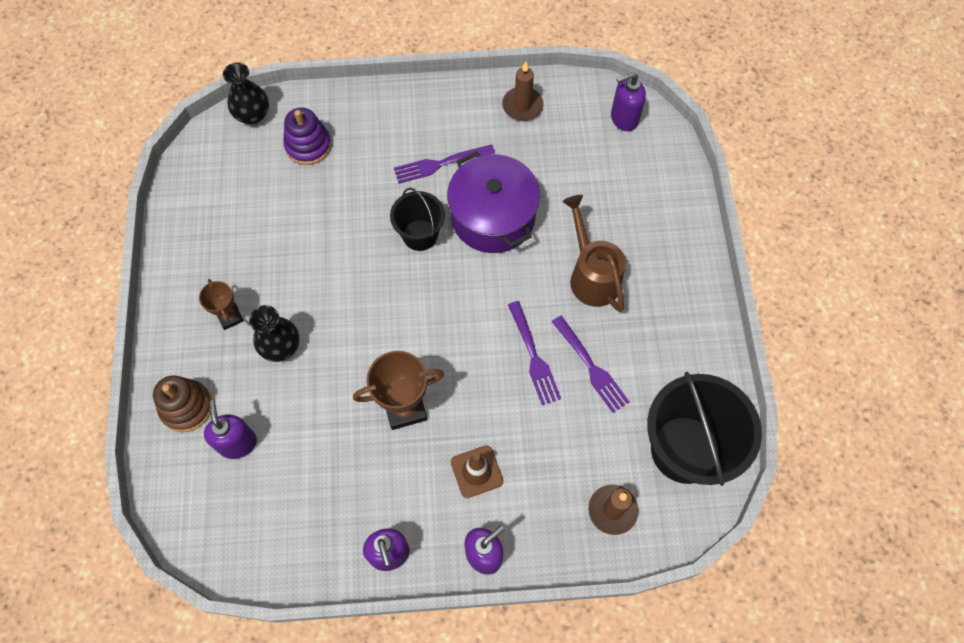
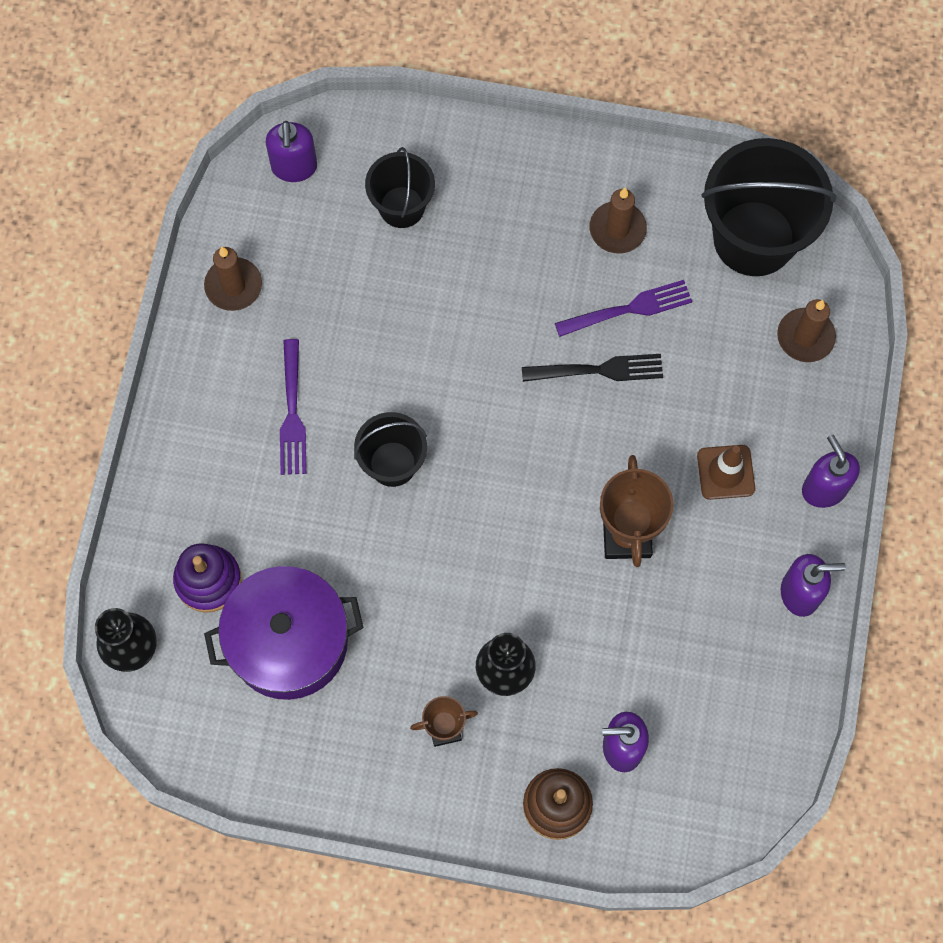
camera: 75 degrees left, 5 degrees up
(493, 217) = (392, 367): purple pot -> purple pot (288, 641)
(533, 356) = (597, 370): purple fork -> black fork
(591, 275) = (509, 273): brown watering can -> none
(618, 192) = (402, 207): none -> black bucket
(655, 343) = (617, 229): none -> brown candle

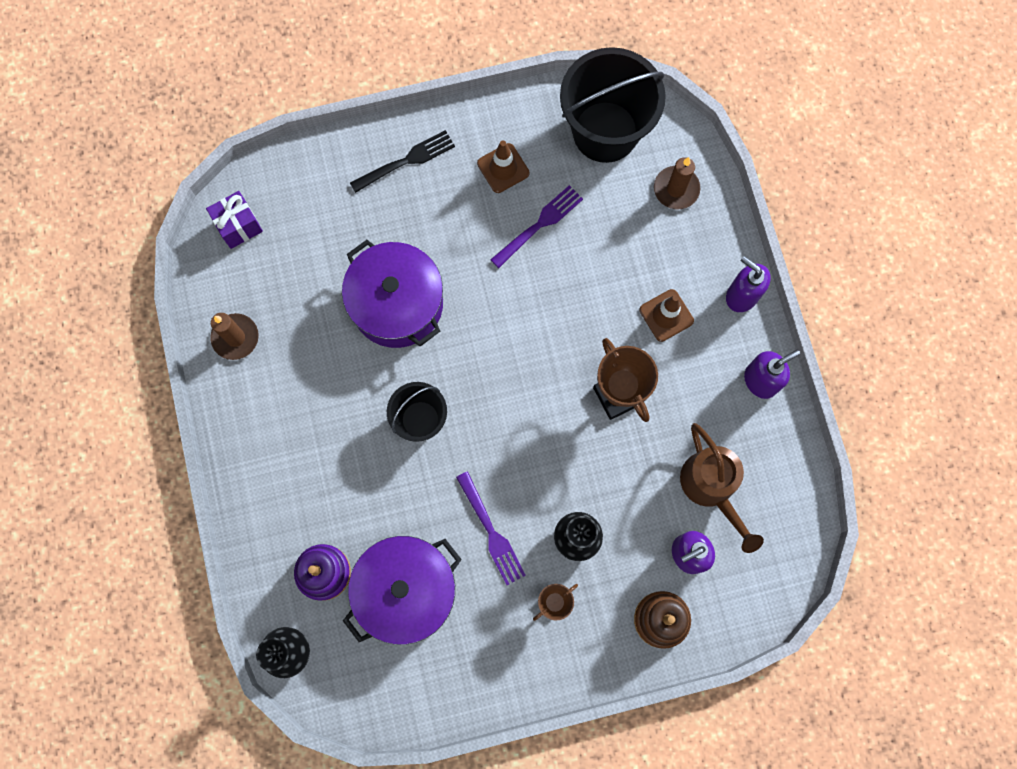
camera: 25 degrees left, 5 degrees up
(292, 412) = (326, 414): purple fork -> purple fork (490, 531)
(294, 167) = (239, 226): purple soap dispenser -> purple gift
(402, 207) = (335, 221): black bucket -> none
(427, 327) = (397, 304): none -> purple pot
(597, 370) = (538, 281): black fork -> black fork (405, 161)
(617, 229) = (503, 168): brown candle -> brown traffic cone
(685, 687) = (711, 488): none -> brown watering can

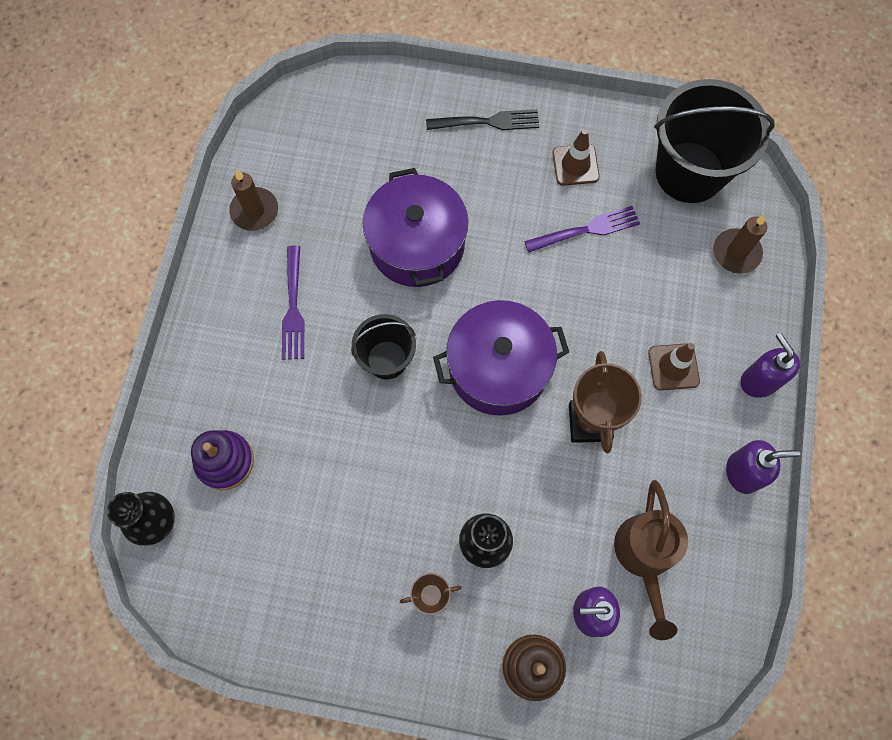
camera: 25 degrees right, 5 degrees down
(239, 226) = (307, 115): purple gift -> none
(406, 591) = (294, 516): purple pot -> purple pot (498, 368)
(490, 531) = (403, 496): purple fork -> purple fork (293, 307)

